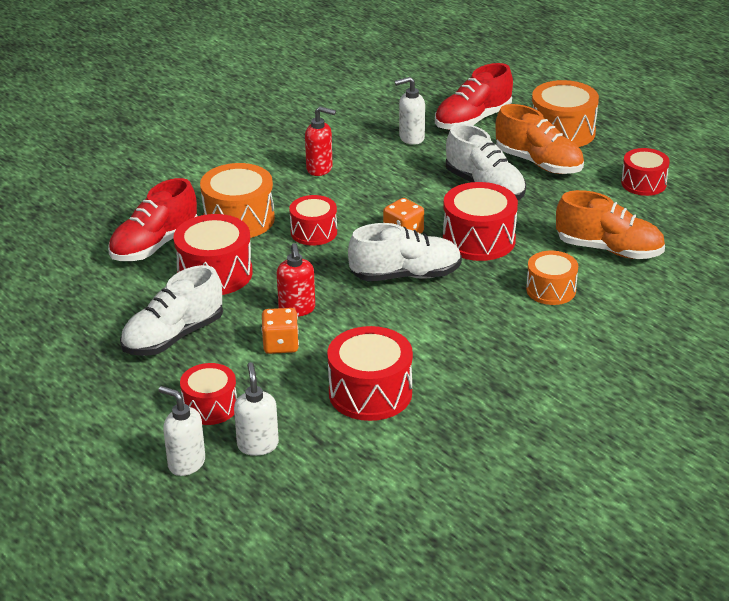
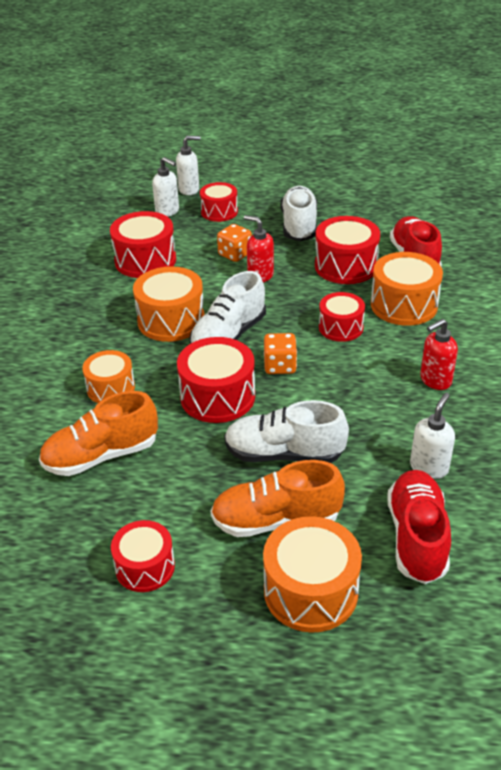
camera: 135 degrees right, 5 degrees up
(432, 316) = (171, 320): none -> orange drum

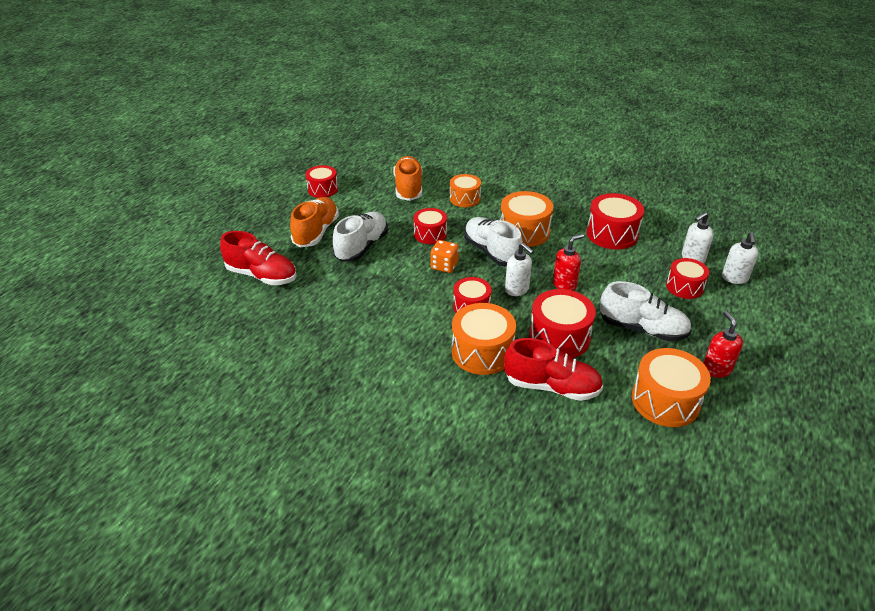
camera: 110 degrees right, 0 degrees up
(217, 397) = (430, 234): red drum -> red drum, size x0.65
(235, 254) = (604, 279): orange dice -> none
(311, 591) = (264, 231): orange drum -> orange drum (665, 401)
(429, 467) = (305, 299): white soap dispenser -> white soap dispenser (517, 289)
(435, 380) = (380, 333): red soap dispenser -> red soap dispenser (716, 369)

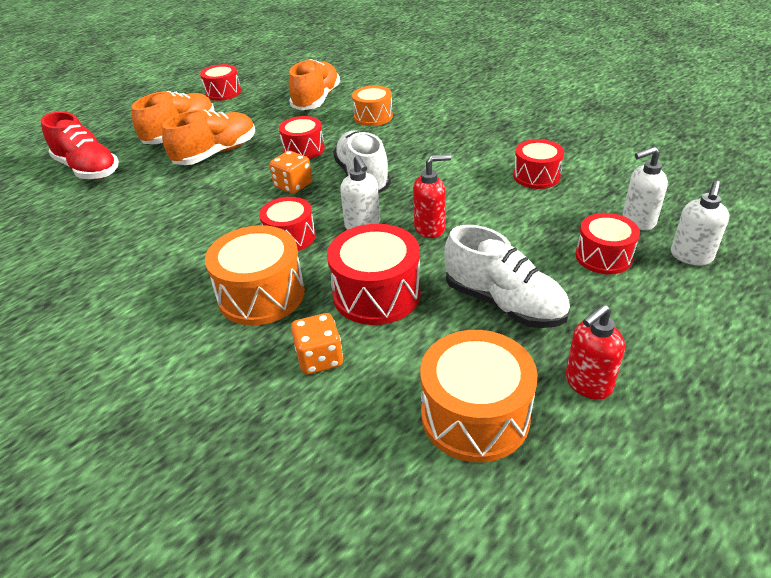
camera: 20 degrees right, 0 degrees up
(362, 247) = (216, 153): white shoe -> orange shoe
(524, 231) = (420, 160): orange drum -> none
(551, 386) = (319, 358): red shoe -> orange dice
(612, 234) = (536, 176): red drum -> red drum, size x0.65
(716, 369) = (587, 384): red soap dispenser -> red soap dispenser turned 135 degrees counterclockwise

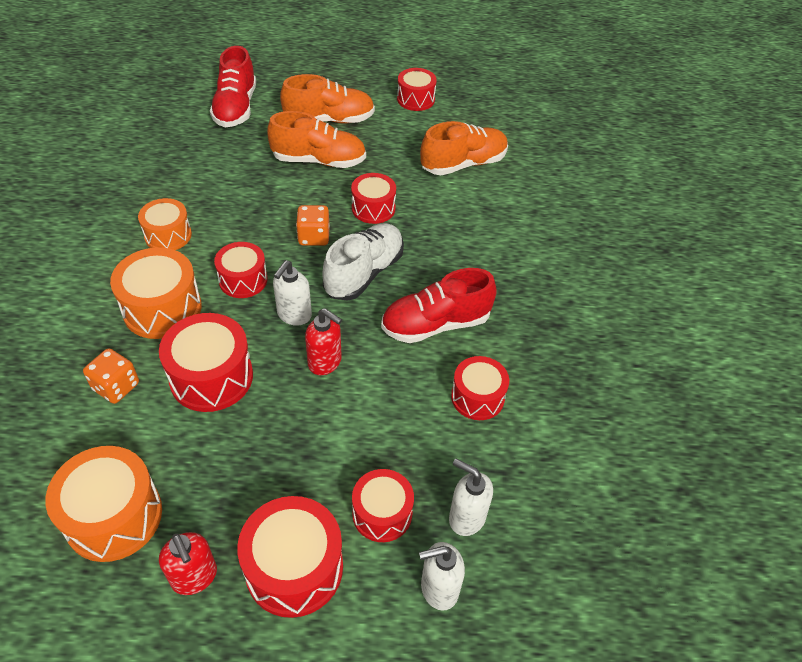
camera: 45 degrees right, 10 degrees up
(373, 117) = (472, 219): orange drum -> orange drum (168, 235)
(451, 167) = (436, 324): none -> red shoe
(504, 303) = (258, 469): white shoe -> none
(587, 384) = (194, 577): red soap dispenser -> red soap dispenser turned 135 degrees counterclockwise
(621, 320) = (294, 568): none -> red drum

